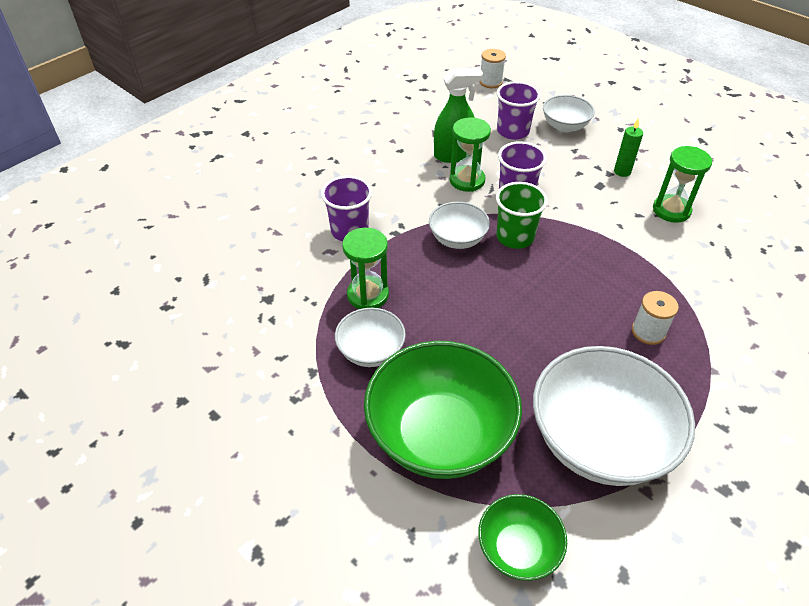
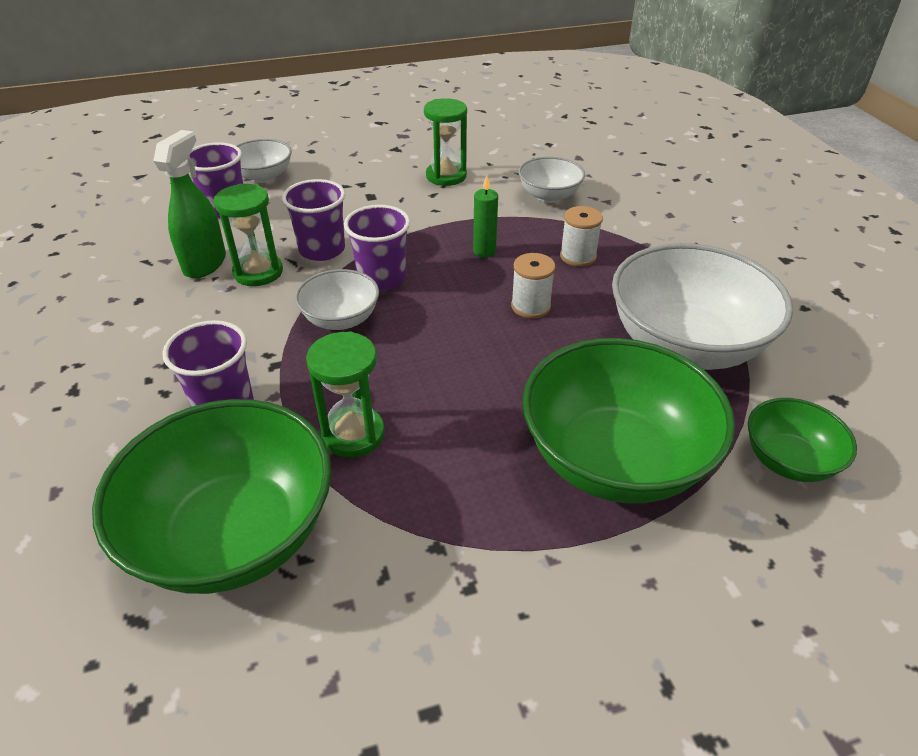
camera: 60 degrees left, 5 degrees down
(271, 284) = (234, 534): none -> green bowl
(371, 351) = (448, 470): white bowl -> white bowl (549, 196)
(490, 82) = (126, 187): white spool -> white spool (530, 306)
(515, 237) = (382, 278): green cup -> purple cup
(622, 171) = (368, 176): green candle -> green candle (484, 252)

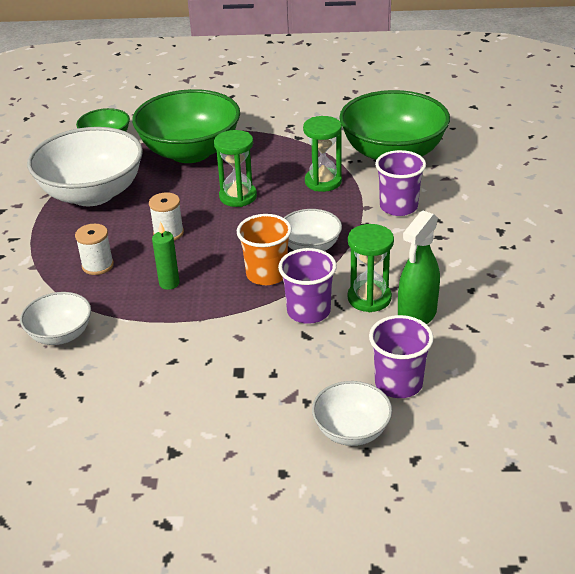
camera: 160 degrees left, 5 degrees down
(382, 278) = (266, 274): purple cup -> orange cup
(446, 176) = (142, 386): green hourglass -> green hourglass (238, 196)

